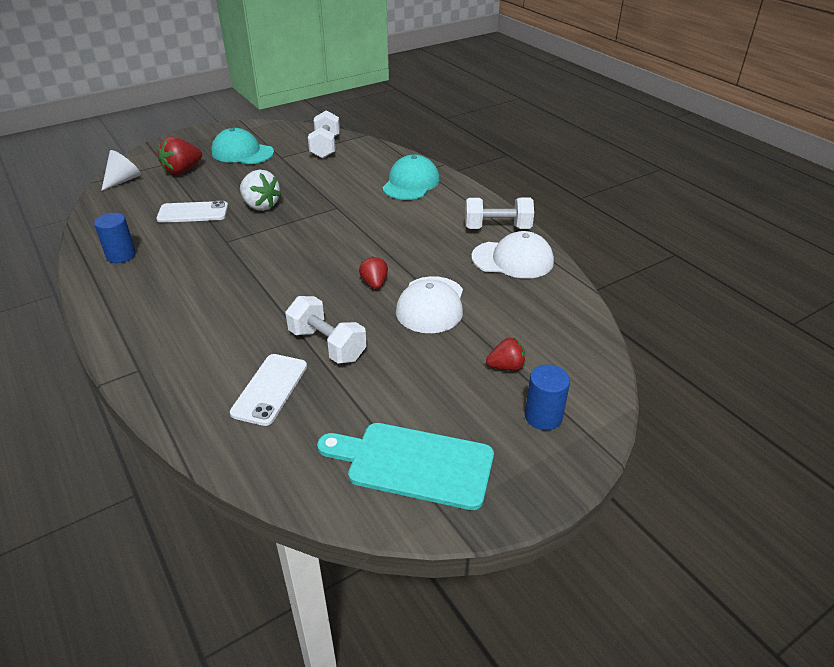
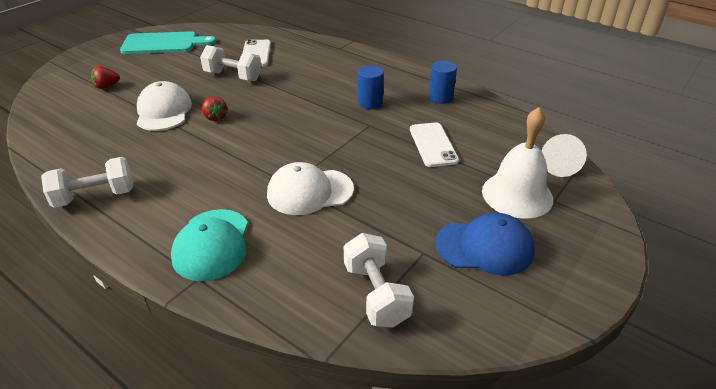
camera: 160 degrees right, 0 degrees up
(182, 171) = (517, 194): red strawberry -> white bell
(193, 213) = (433, 145): white phone -> white phone turned 75 degrees counterclockwise
(242, 152) = (484, 247): turquoise cap -> blue cap
(260, 205) = (374, 167): white strawberry -> none
(513, 260) = (85, 162): white cap -> white cap (309, 191)
(543, 416) = (87, 69): blue cylinder -> blue cylinder (370, 103)

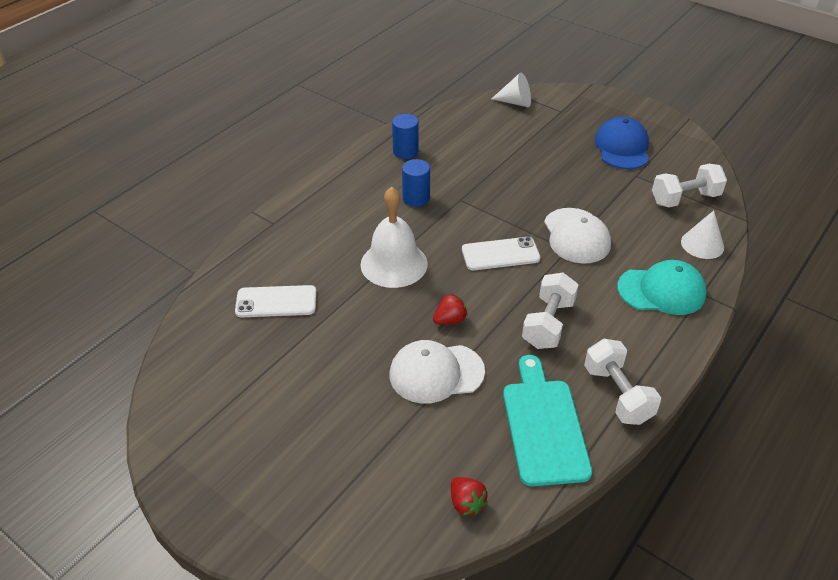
camera: 90 degrees left, 5 degrees up
(107, 86) = (364, 458): red strawberry -> red strawberry (466, 503)
(163, 43) = (217, 420): turquoise cutting board -> turquoise cutting board (544, 426)
(233, 76) = (344, 317): white dumbbell -> white dumbbell (548, 324)
(282, 295) = (702, 244): none -> white cone
(433, 145) = (492, 162): white phone -> white phone (500, 254)
(517, 194) = (557, 126): white bell -> white bell (394, 264)

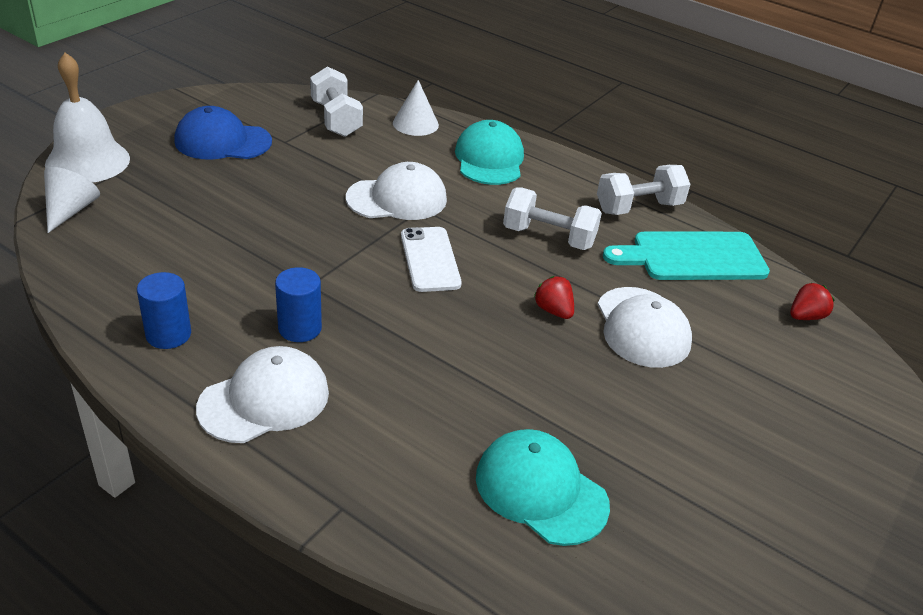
camera: 95 degrees left, 5 degrees down
(276, 302) = (541, 490): white phone -> turquoise cap
(353, 190) = (264, 400): none -> white cap
(394, 264) = (449, 357): white bell -> white bell (87, 161)

